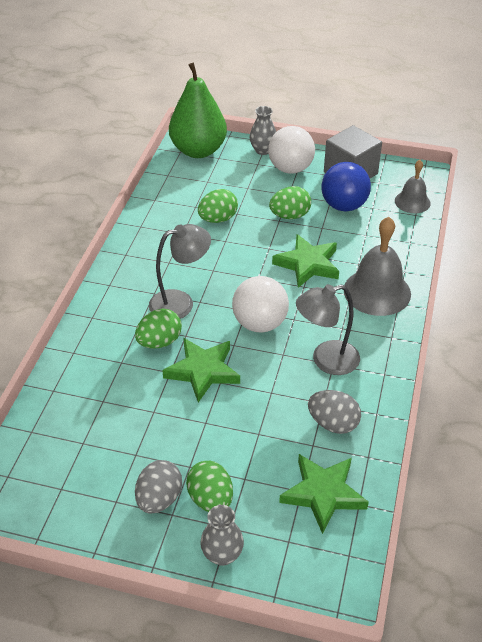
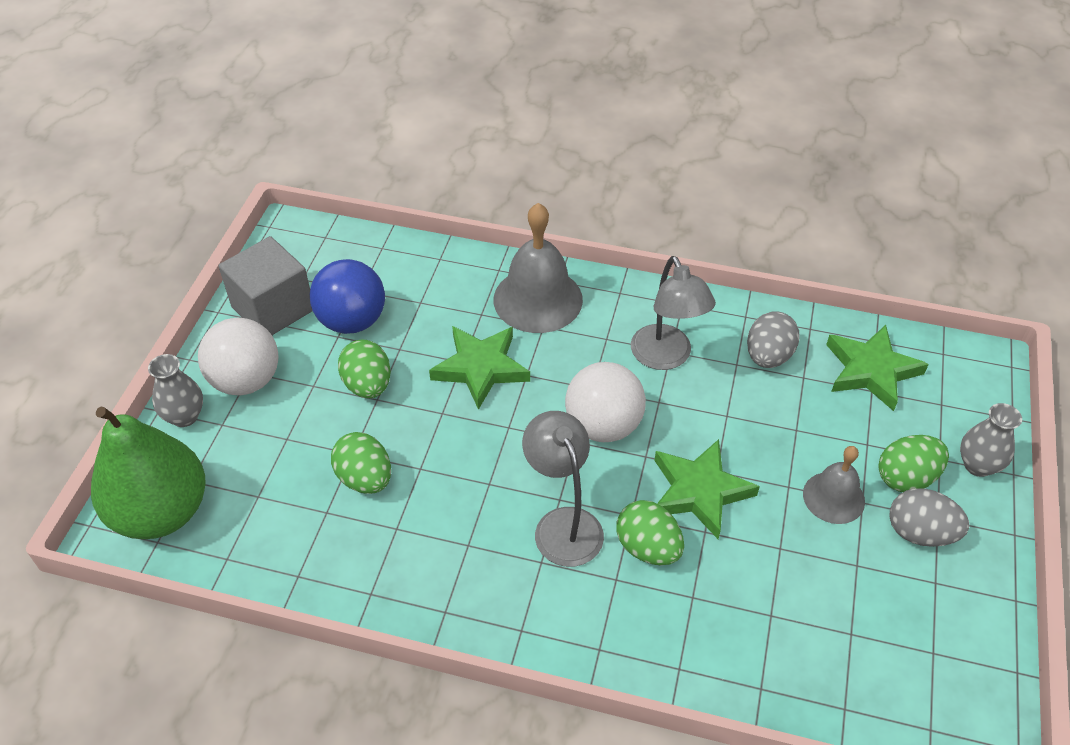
camera: 90 degrees left, 5 degrees up
(412, 202) = (353, 248): grey bell -> grey bell (833, 497)

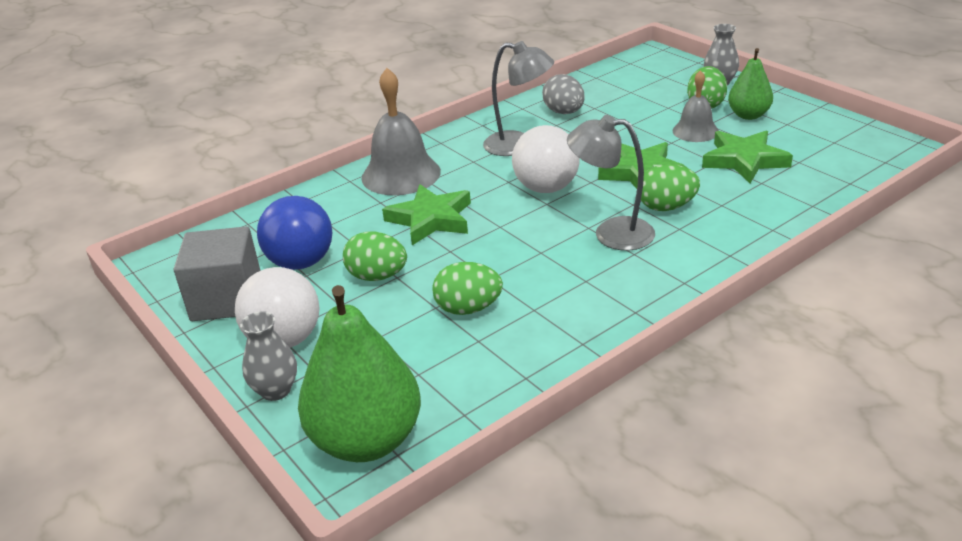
camera: 50 degrees left, 15 degrees down
(871, 370) = (616, 86): green star -> green star (744, 160)
(920, 533) = (748, 115): grey egg -> green pear

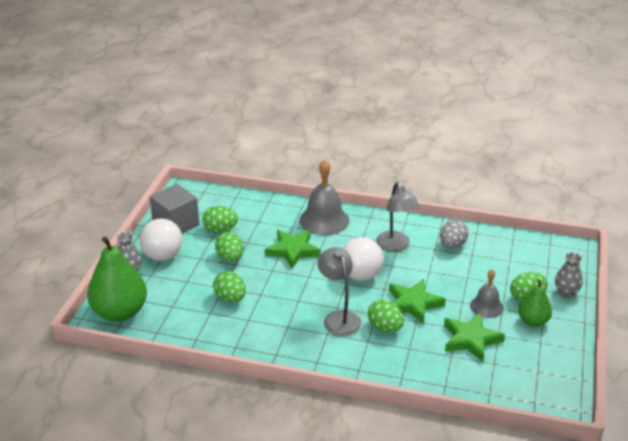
camera: 50 degrees right, 0 degrees up
(301, 262) = (220, 230): blue ball -> green egg

